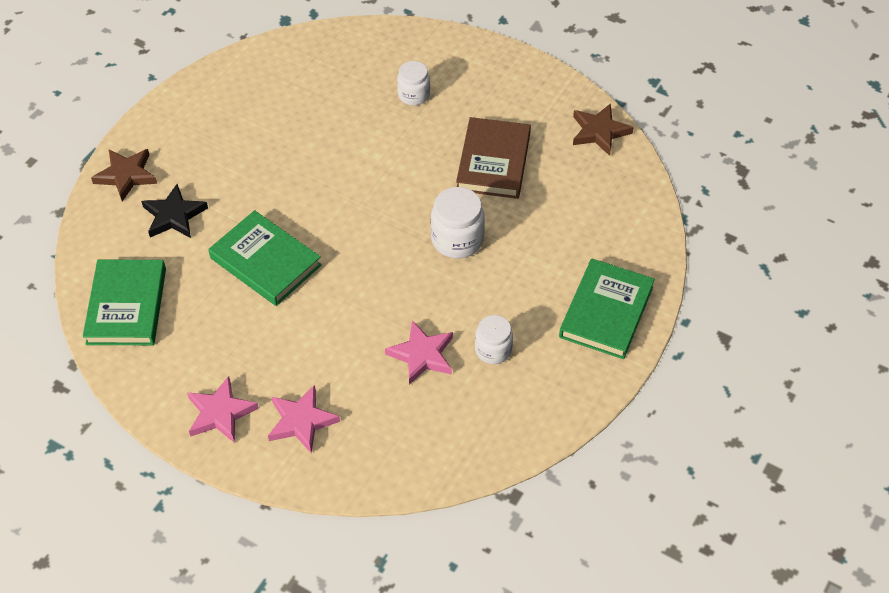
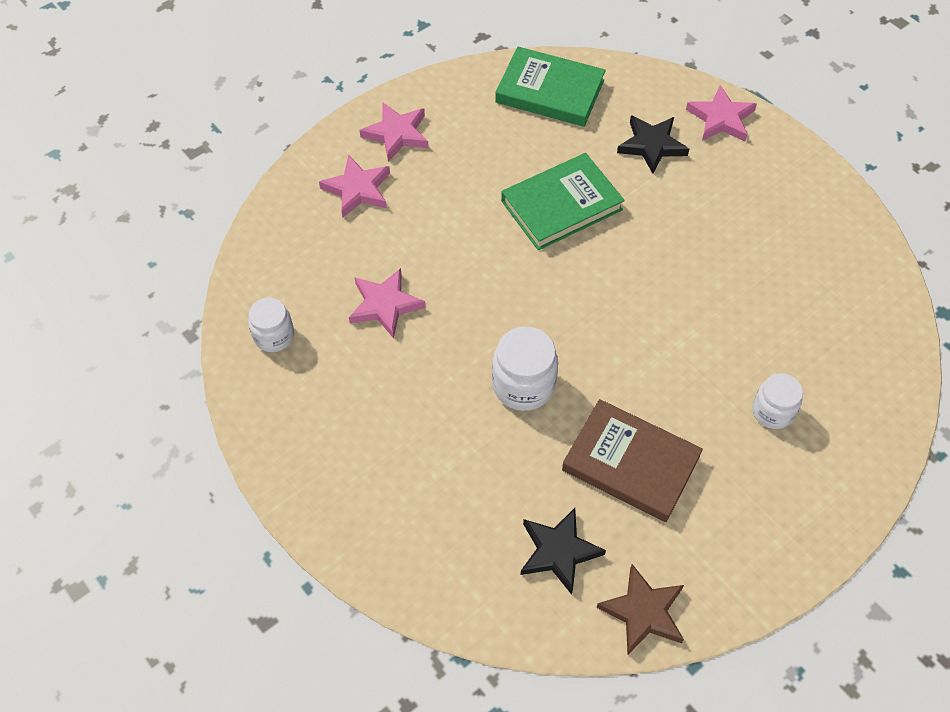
camera: 110 degrees right, 5 degrees up
(126, 175) = (721, 118): brown star -> pink star
(493, 350) = (360, 370): white jar -> white jar (274, 336)
(581, 184) = (559, 551): none -> black star
(606, 312) = (357, 501): green book -> none

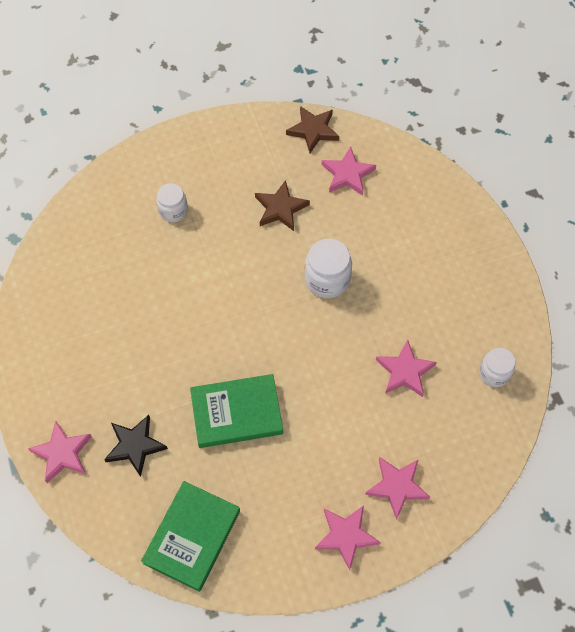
camera: 160 degrees left, 5 degrees up
(549, 91) = (192, 537): green book -> green book turned 75 degrees clockwise
(559, 551) = (347, 174): black star -> pink star
(630, 463) = (280, 208): brown book -> brown star

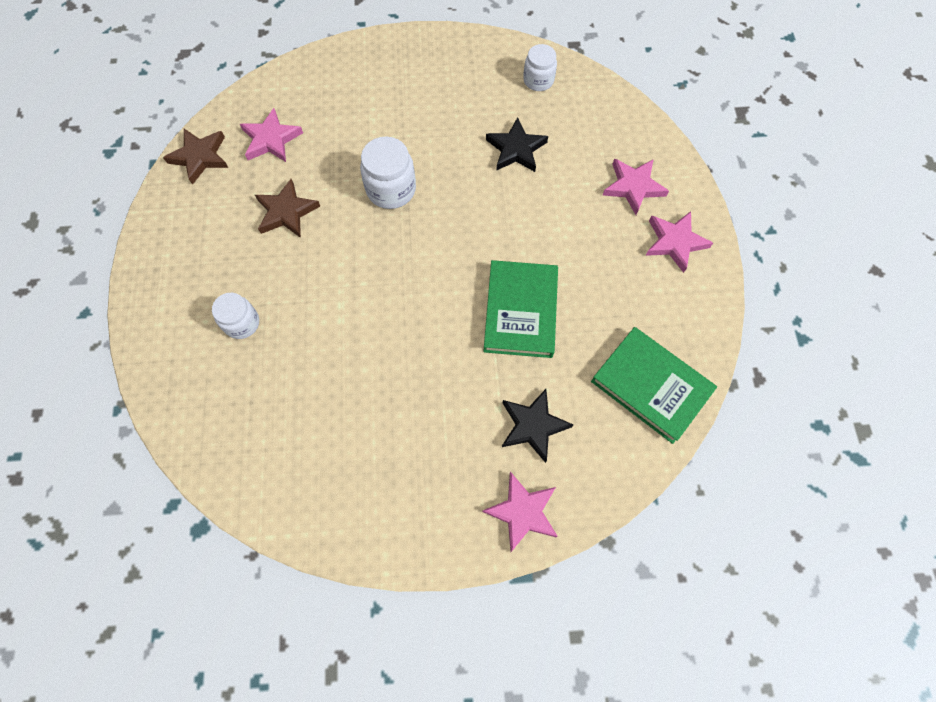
camera: 75 degrees left, 5 degrees up
(405, 371) = (516, 149): pink star -> black star

